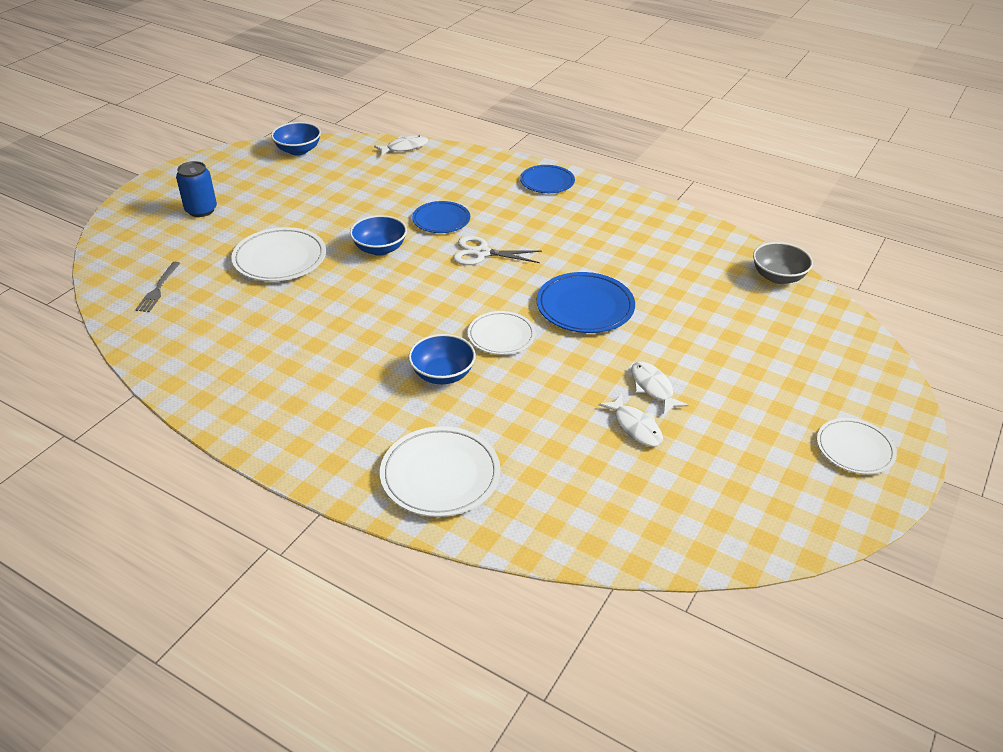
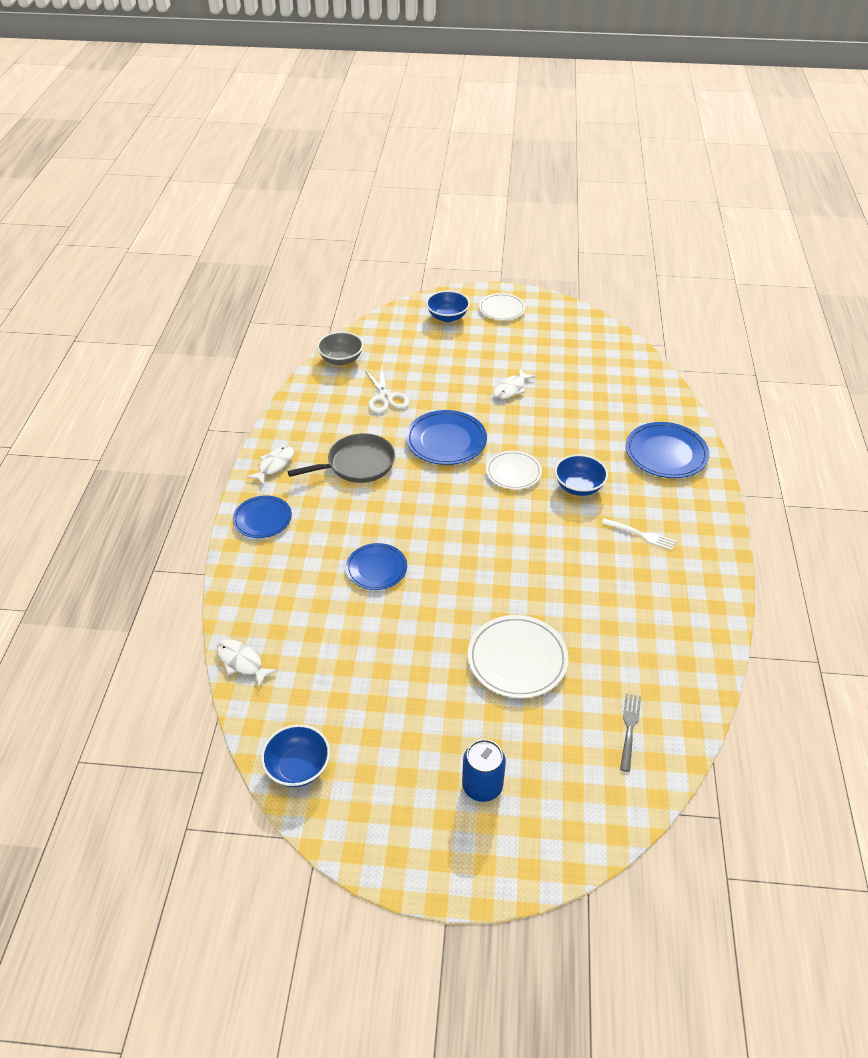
camera: 115 degrees left, 5 degrees up
(158, 289) = (629, 729): grey fork -> grey fork turned 60 degrees counterclockwise
(337, 390) = (641, 534): none -> white fork
(380, 249) = (452, 592): blue bowl -> blue bowl (447, 317)
(440, 475) = (666, 453): white plate -> blue plate
(481, 253) = (413, 521): white scissors -> white scissors (385, 398)
(586, 244) = (357, 464): none -> grey pan
(635, 427) = (553, 388): white fish -> white fish (274, 465)

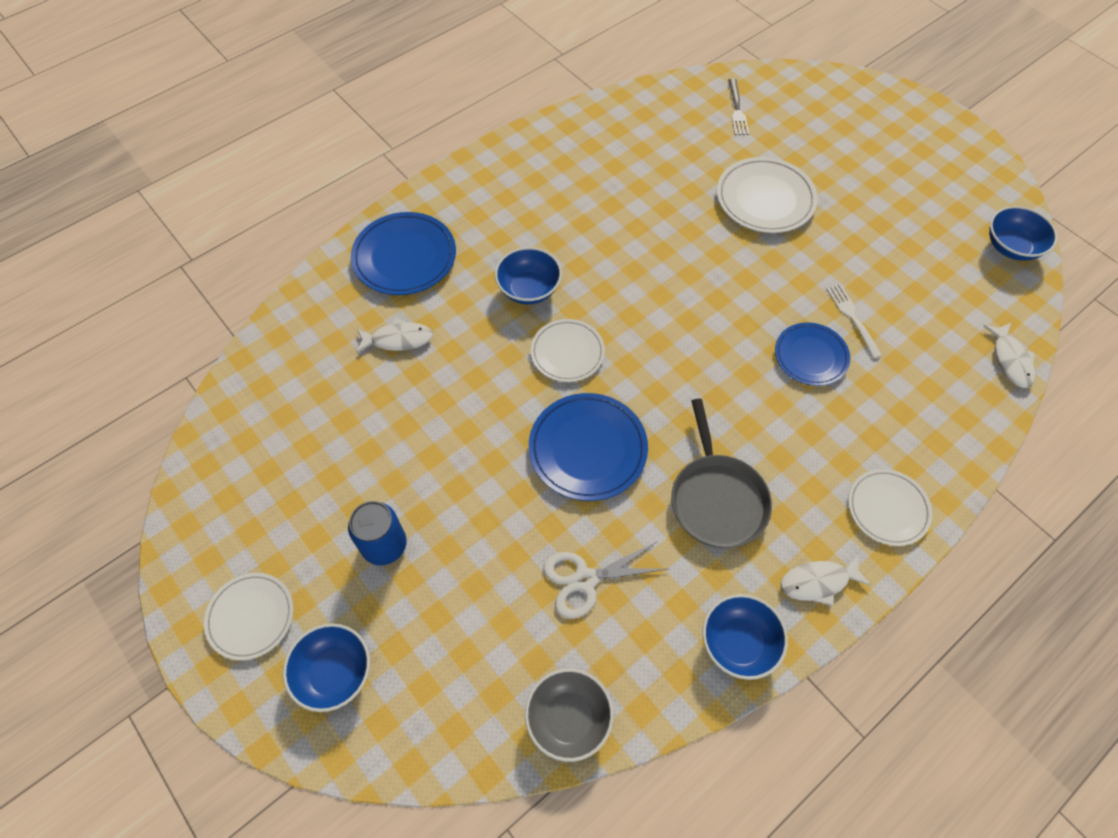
camera: 135 degrees left, 15 degrees up
(262, 519) = (887, 508): blue plate -> white plate
(293, 421) = (738, 643): none -> blue bowl
(357, 464) = (717, 499): grey pan -> grey pan turned 120 degrees counterclockwise
(385, 398) = (585, 580): white scissors -> white scissors turned 135 degrees counterclockwise
(482, 786) = (877, 148): blue can -> blue can (384, 545)
(511, 389) = (430, 461): white fish -> white fish (398, 339)
(629, 729) = (737, 109): grey fork -> grey fork turned 60 degrees counterclockwise
(641, 534) = (541, 210): white fork -> white fork (852, 318)

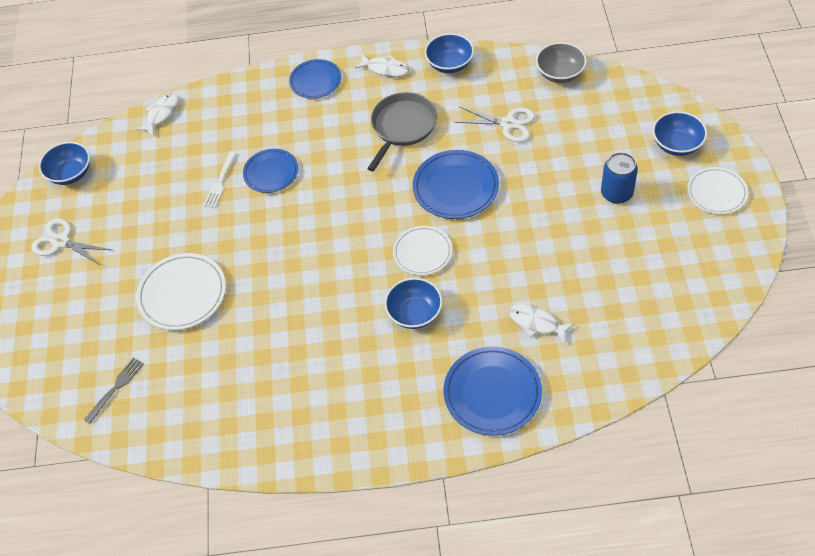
camera: 140 degrees left, 5 degrees down
(887, 508) = (315, 81): white plate -> blue plate
(930, 185) = (61, 241): none -> white scissors

